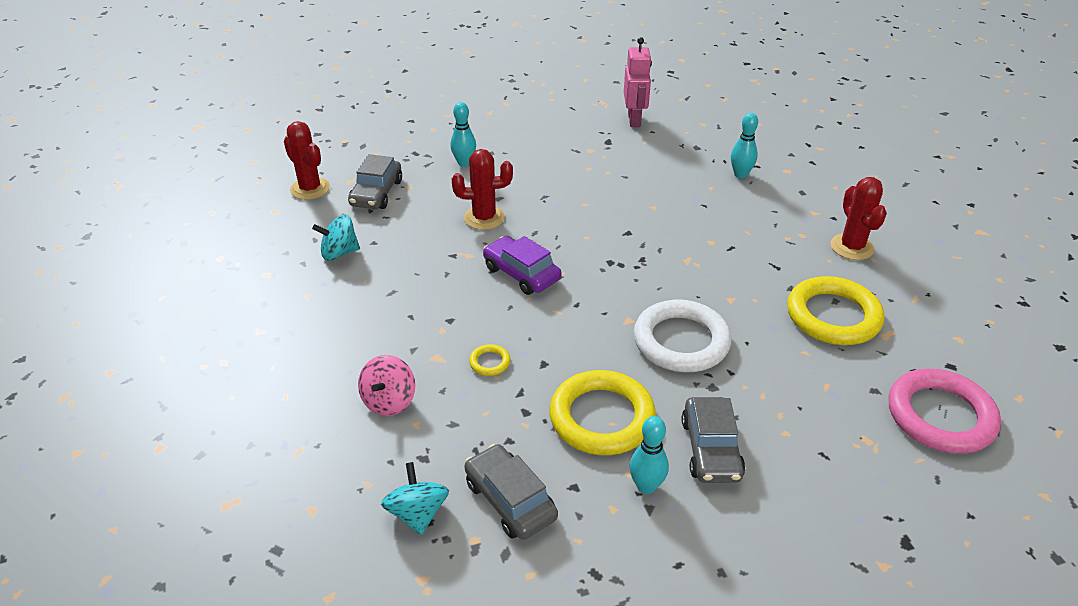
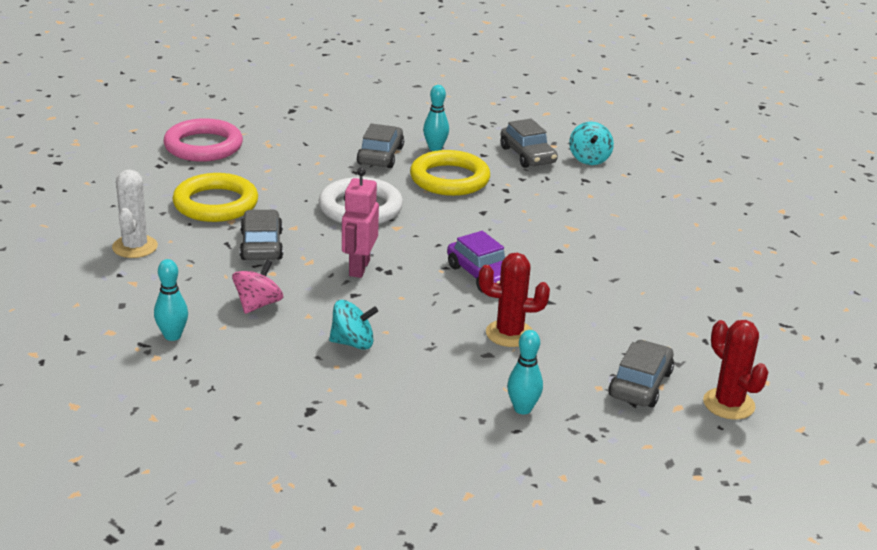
camera: 170 degrees left, 10 degrees down
(339, 253) = (674, 322): turquoise spinning top -> turquoise spinning top (353, 343)
(389, 401) = (611, 209): pink spinning top -> pink spinning top (258, 304)
(489, 362) = (527, 219): yellow ring -> none
(634, 120) = (248, 440): pink robot -> pink robot (359, 268)
(744, 270) = (261, 245): none -> grey car
(852, 247) = (135, 247): red cactus -> white cactus

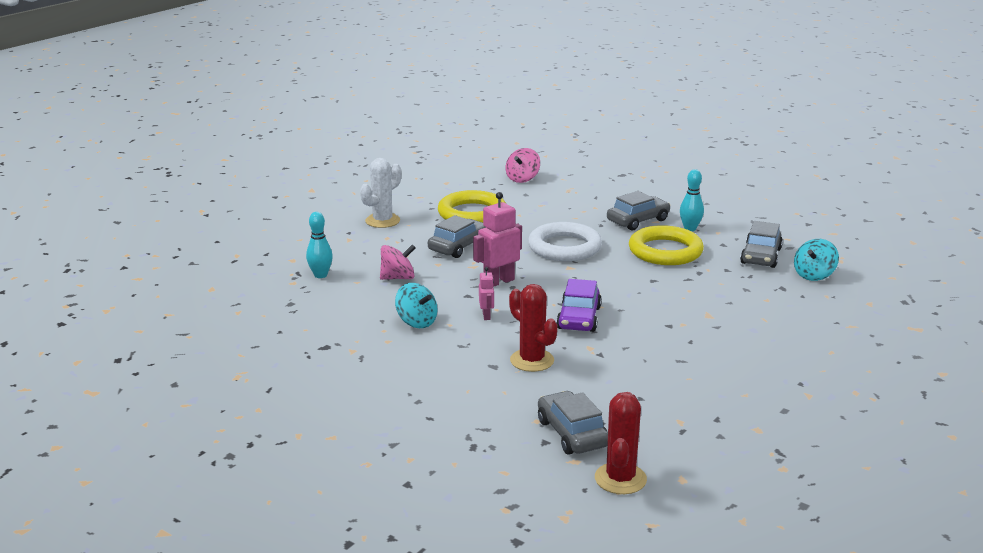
camera: 45 degrees right, 5 degrees down
(203, 146) = (522, 179): pink ring -> pink spinning top
(404, 308) = (486, 316): none -> pink robot
(522, 409) = (457, 407): turquoise bowling pin -> none
(640, 384) = (572, 433): grey car -> grey car turned 90 degrees counterclockwise

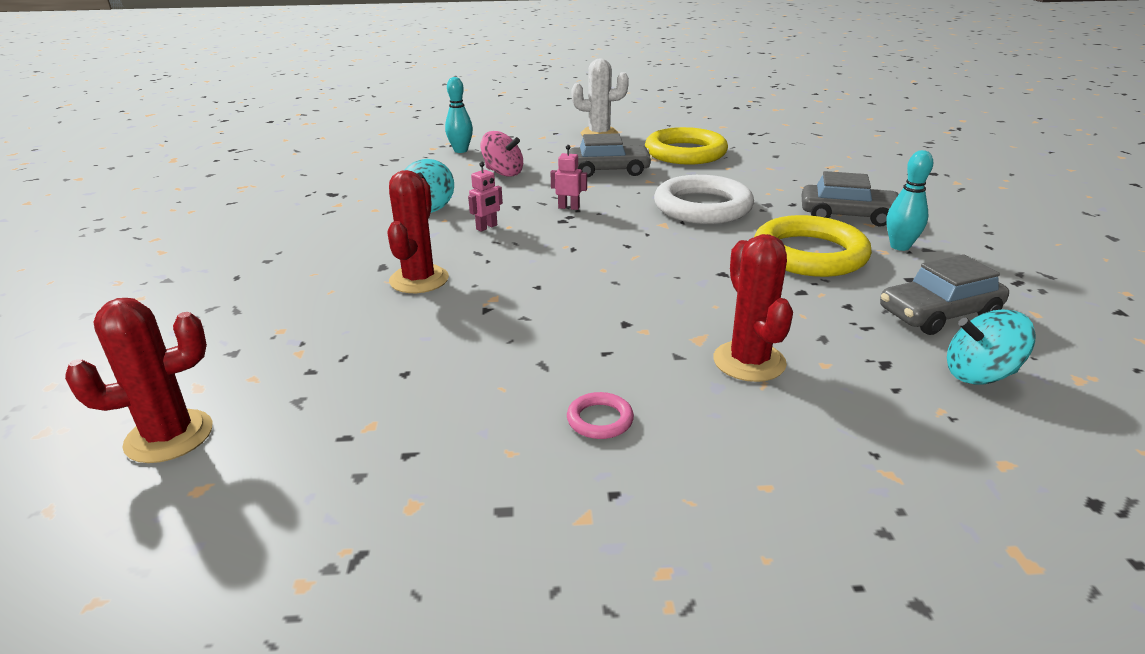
camera: 50 degrees right, 5 degrees up
(498, 281) = (569, 207): pink robot -> pink robot, size x0.53
(522, 179) = (804, 144): pink spinning top -> none
(572, 433) = (267, 361): grey car -> none
(579, 318) = (554, 268): purple car -> none
(743, 313) = (749, 361): none -> red cactus
(745, 365) = (600, 420): none -> pink ring

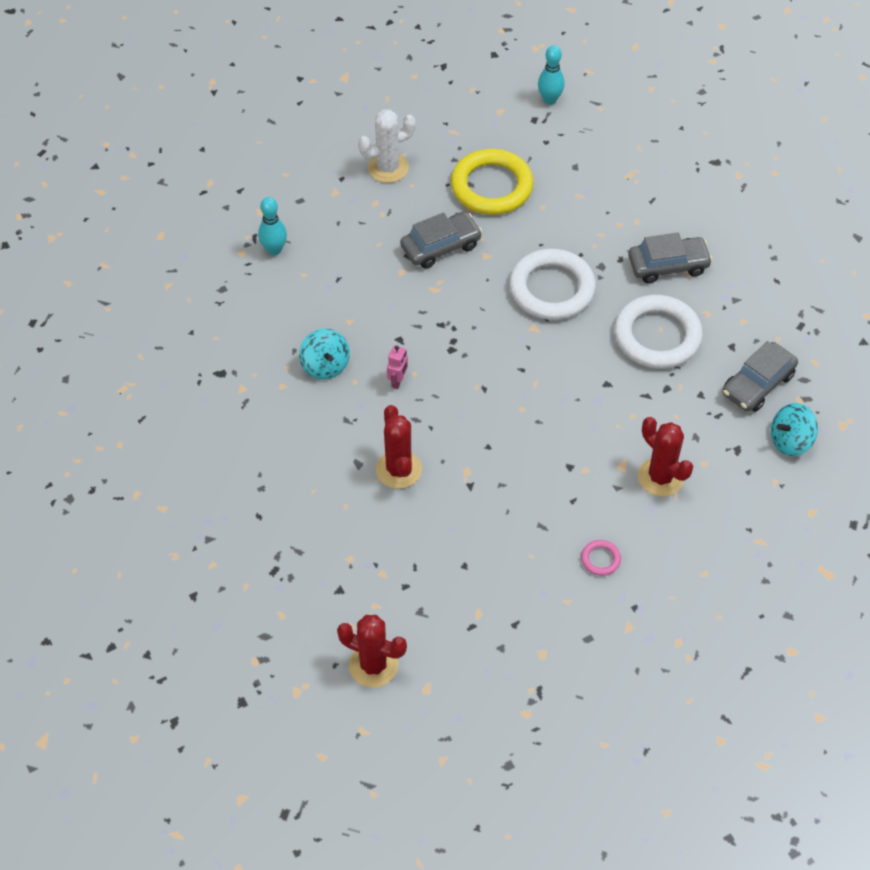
camera: 25 degrees left, 25 degrees up
(169, 436) = (373, 665): red cactus -> red cactus turned 75 degrees clockwise
(503, 173) = (347, 282): pink spinning top -> none
(569, 207) = (444, 326): pink robot -> none
(809, 254) = (657, 336): yellow ring -> white ring
(900, 246) = (716, 302): turquoise bowling pin -> turquoise bowling pin (549, 99)

